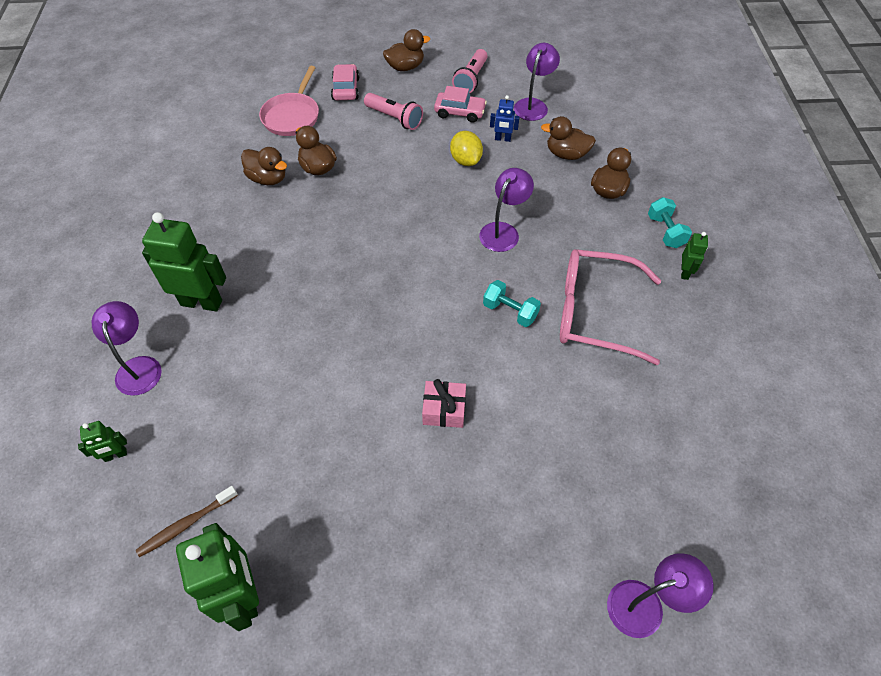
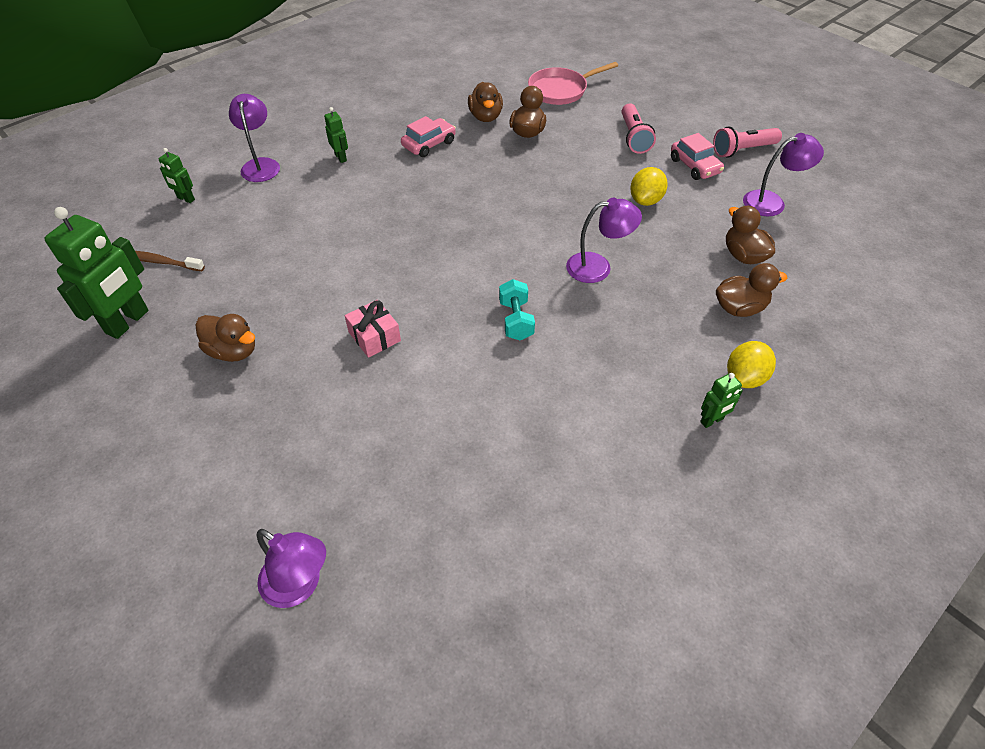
camera: 50 degrees right, 5 degrees down
(138, 367) = (261, 165): purple lamp -> purple lamp turned 45 degrees counterclockwise
(202, 302) = (341, 157): green robot -> green robot, size x0.48
(346, 89) = (627, 96): pink car -> pink car (429, 144)
(405, 67) = (698, 109): brown duck -> brown duck (233, 351)
(502, 139) = (702, 207): blue robot -> none
(595, 312) = (580, 378): pink glasses -> none
(665, 231) = (745, 378): turquoise dumbbell -> yellow lemon

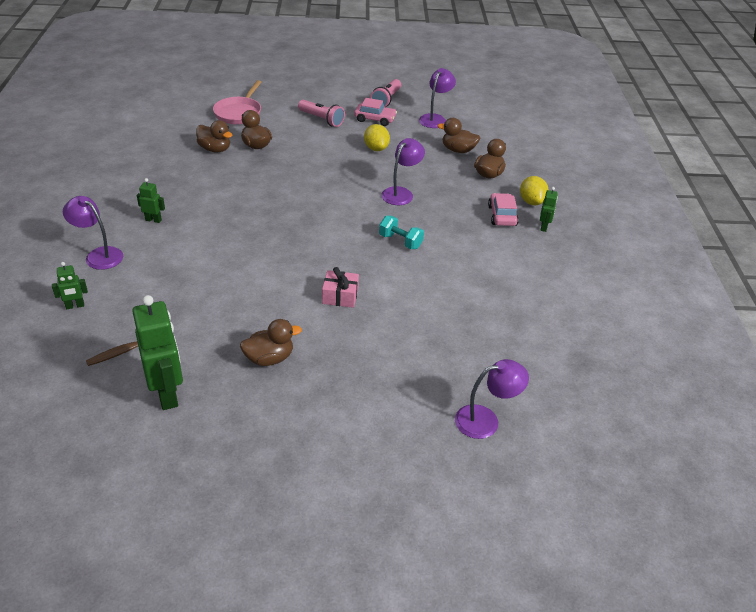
camera: 50 degrees left, 10 degrees down
(429, 144) = (203, 182): pink car -> pink car (502, 216)

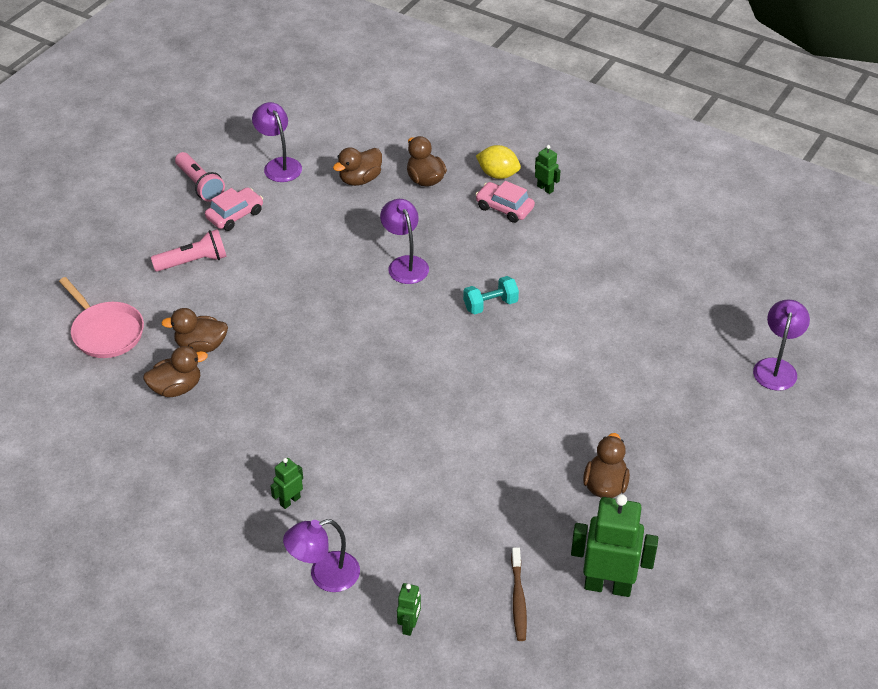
camera: 55 degrees left, 5 degrees up
(340, 296) = (546, 391): pink gift -> none
(376, 148) = (300, 243): yellow lemon -> none

